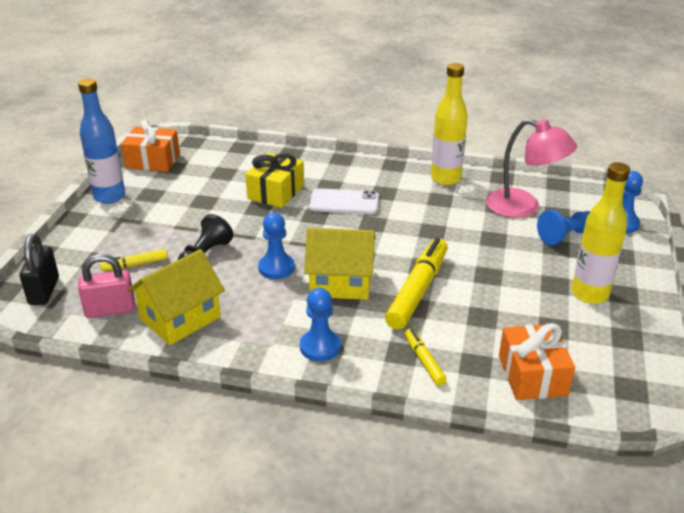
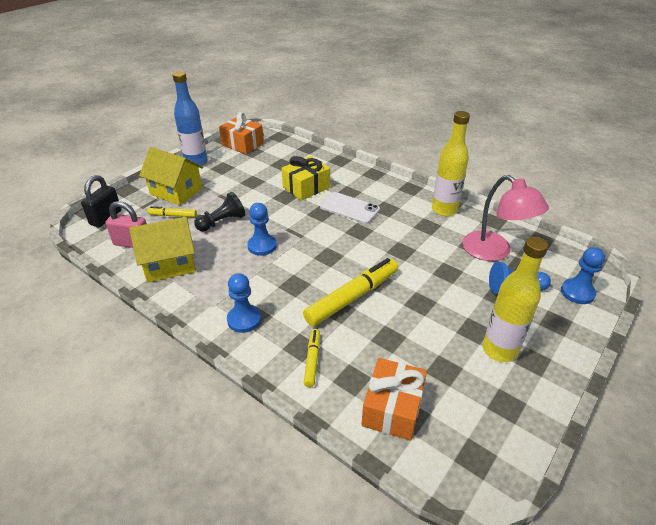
camera: 25 degrees right, 5 degrees up
(340, 283) = (298, 272): yellow house -> yellow house (176, 191)

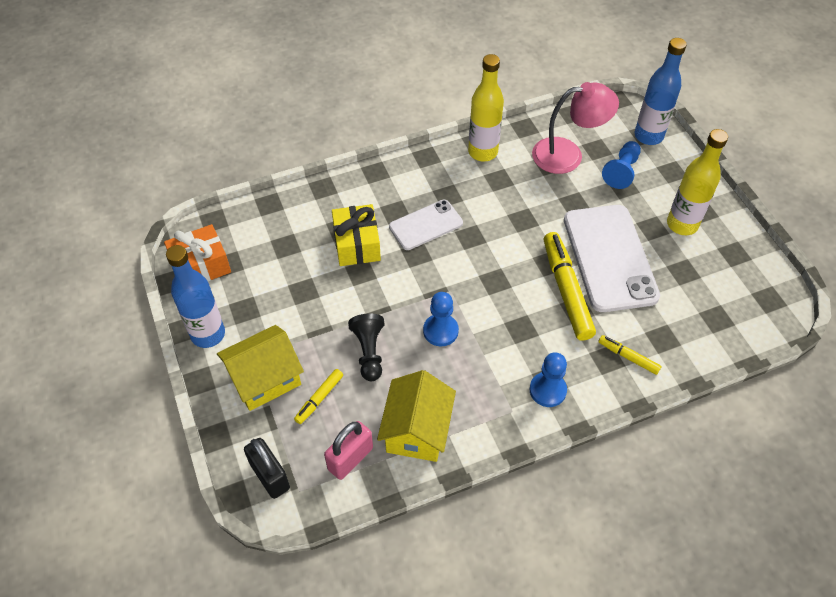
camera: 60 degrees left, 15 degrees up
(392, 408) = (705, 326): orange gift -> none
(411, 312) = (609, 258): none -> white phone
(577, 292) = (648, 136): blue pawn -> blue bottle

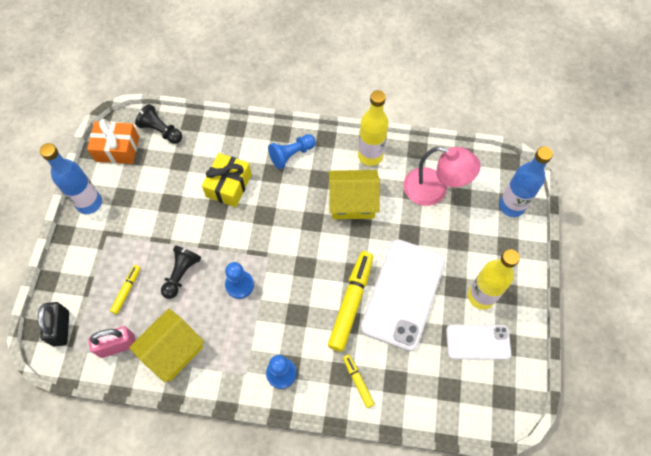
camera: 30 degrees right, 10 degrees up
(240, 226) = (161, 131): none -> black pawn
(265, 379) = (103, 256): yellow house -> yellow house (352, 202)
(319, 399) = (127, 290): yellow marker -> yellow marker turned 135 degrees clockwise
(426, 225) = (287, 195): white phone -> white phone (478, 342)
(621, 171) = (466, 226): blue pawn -> blue pawn (291, 155)

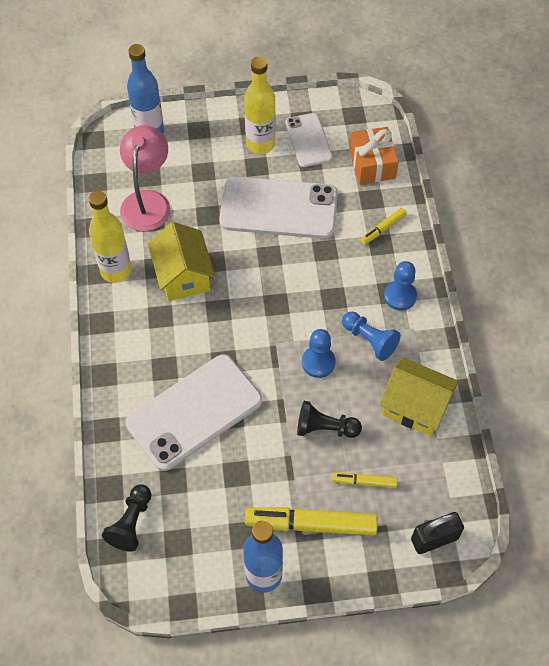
camera: 105 degrees left, 5 degrees down
(117, 149) = (172, 571): orange gift -> orange gift (372, 164)
(117, 346) = (431, 467): pink padlock -> none
(229, 185) = (194, 412): yellow gift -> white phone
(291, 155) = (133, 354): blue pawn -> blue pawn (370, 340)
(351, 303) = (303, 251): yellow marker -> yellow marker (311, 524)

